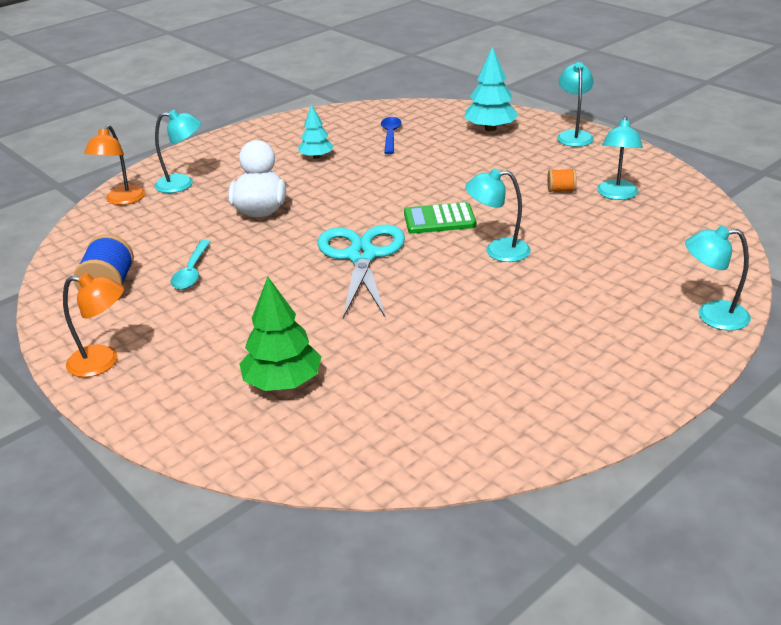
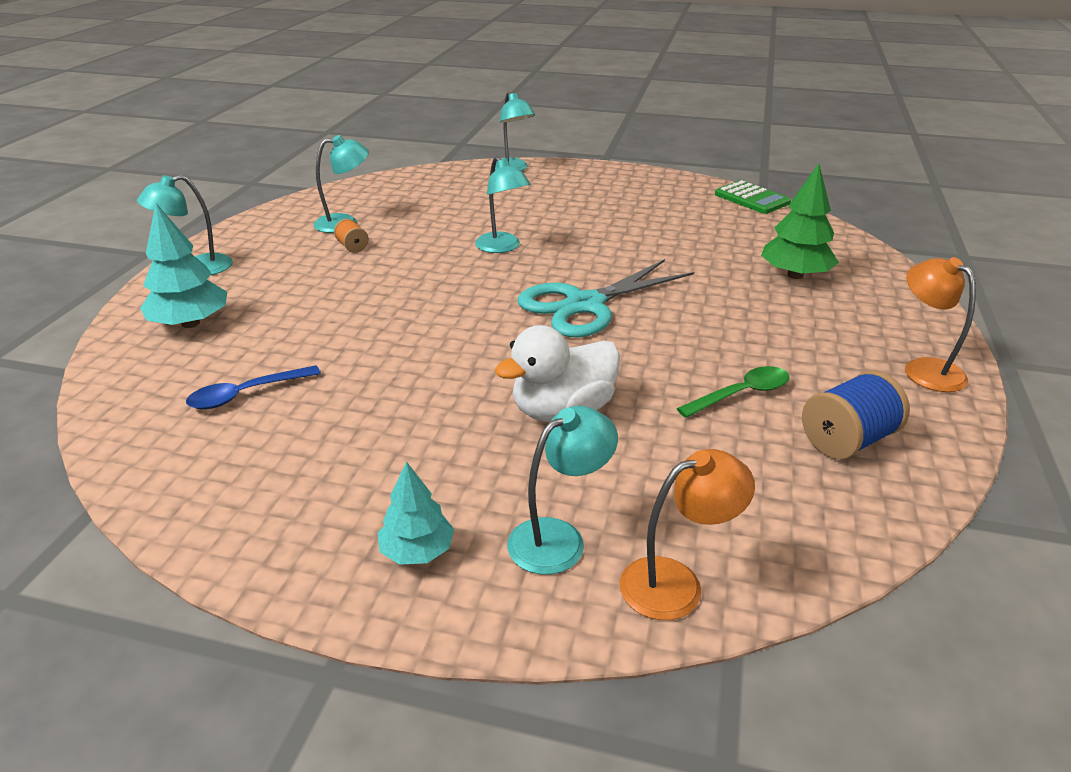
camera: 125 degrees left, 0 degrees up
(182, 184) = (559, 538): turquoise lamp -> turquoise lamp turned 90 degrees clockwise
(192, 272) = (741, 394): turquoise spoon -> green spoon
(316, 157) = (362, 434): turquoise tree -> turquoise tree (417, 551)
(439, 219) = (470, 288): green calculator -> green calculator (752, 199)

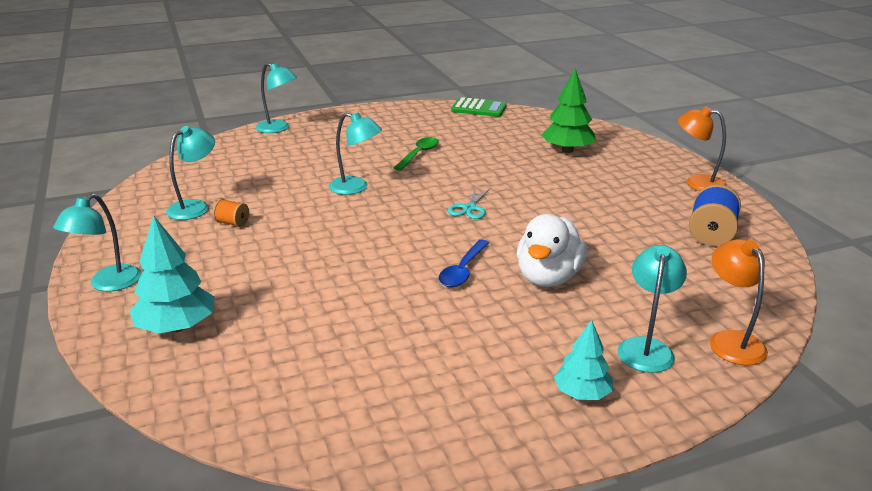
camera: 35 degrees left, 5 degrees down
(246, 394) = (314, 356): blue spoon -> blue spoon (463, 270)
(585, 305) = (469, 208): turquoise scissors -> turquoise scissors, size x0.45
(676, 583) = (731, 341): orange lamp -> orange lamp turned 45 degrees counterclockwise
(741, 394) = (630, 229): green spoon -> green spoon (419, 154)

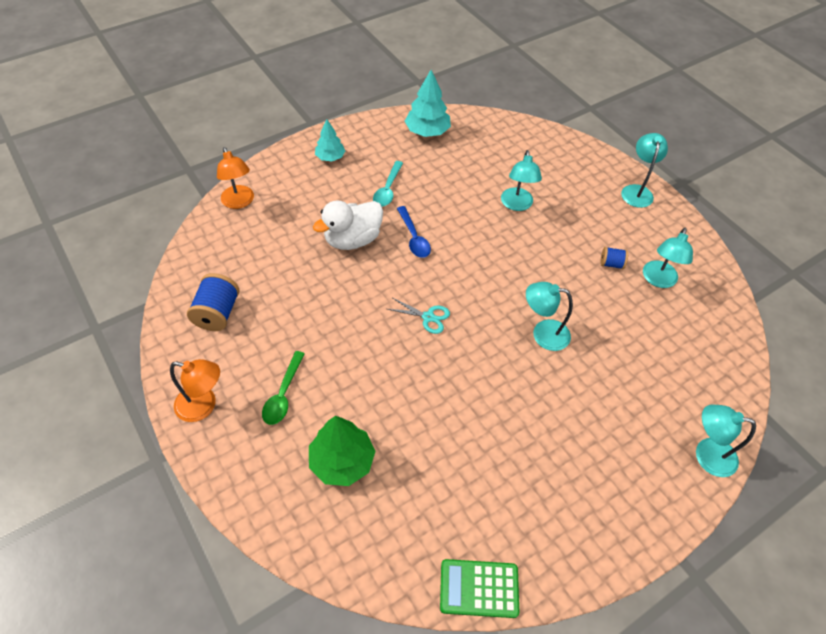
camera: 165 degrees right, 25 degrees up
(176, 327) = (565, 167): turquoise tree -> turquoise tree (427, 131)
(232, 223) = (611, 264): orange spool -> blue spool
(419, 154) = (511, 416): green spoon -> green spoon (283, 394)
(463, 270) = (414, 238): blue spoon -> blue spoon turned 150 degrees clockwise
(469, 208) = (428, 317): turquoise scissors -> turquoise scissors turned 105 degrees clockwise
(485, 330) = (388, 189): none -> turquoise spoon
(548, 278) = (352, 239): white duck -> white duck turned 135 degrees counterclockwise
(646, 347) = (292, 190): turquoise lamp -> turquoise lamp (517, 205)

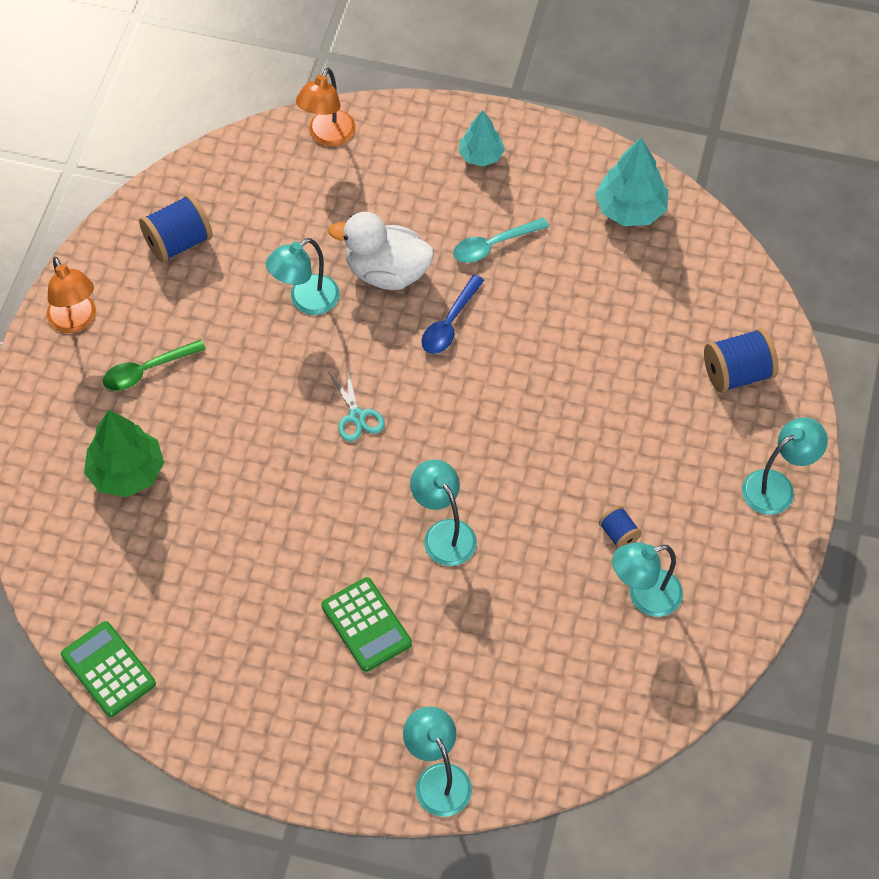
camera: 50 degrees right, 5 degrees up
(517, 205) = (610, 381): turquoise lamp -> turquoise lamp (306, 301)
(559, 161) = (737, 374): none -> blue spool
(571, 414) = (366, 625): none -> green calculator

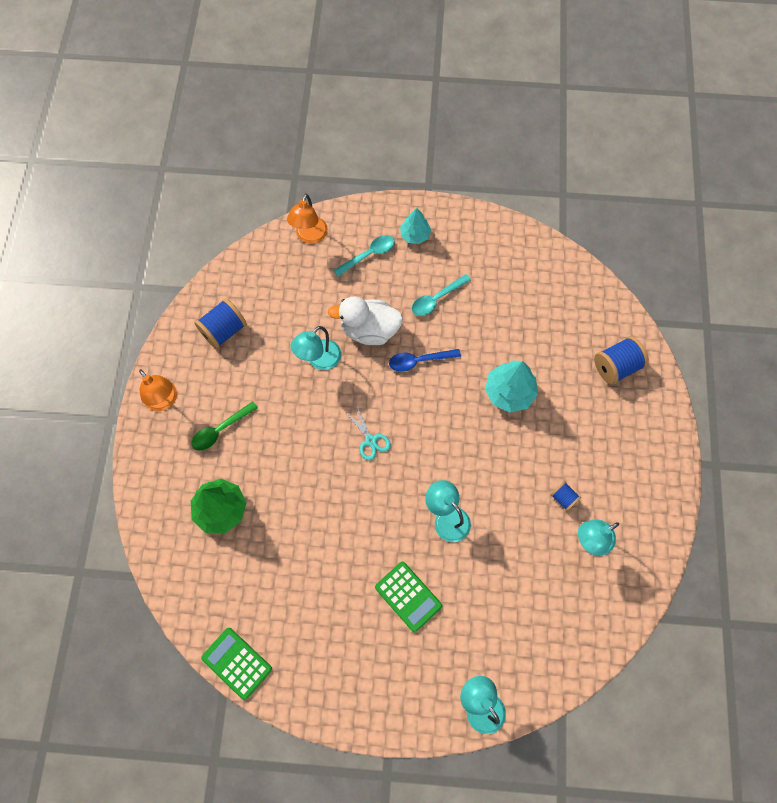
camera: 10 degrees left, 10 degrees up
(408, 172) = (369, 255): none -> turquoise spoon
(450, 323) = (419, 361): blue spoon -> blue spoon turned 60 degrees clockwise
(630, 209) = (521, 258): turquoise tree -> turquoise tree (509, 392)
(777, 486) = (659, 445): turquoise lamp -> none

